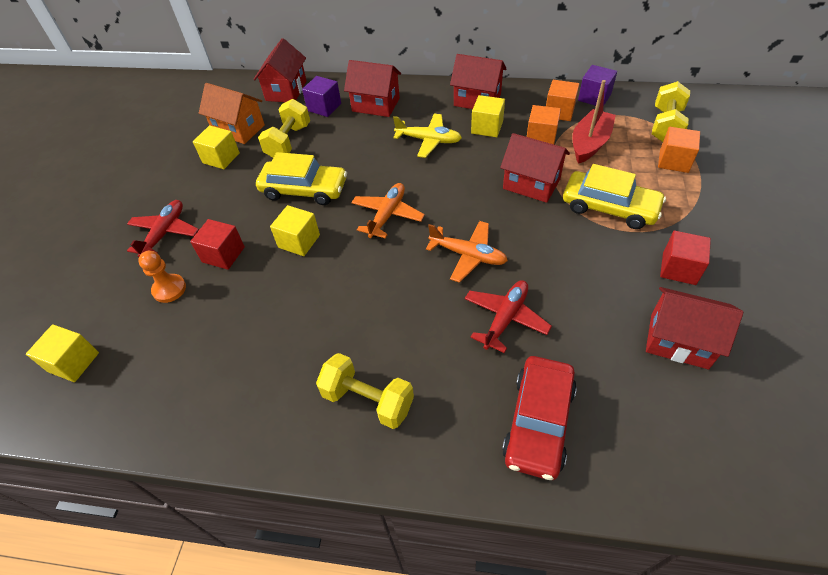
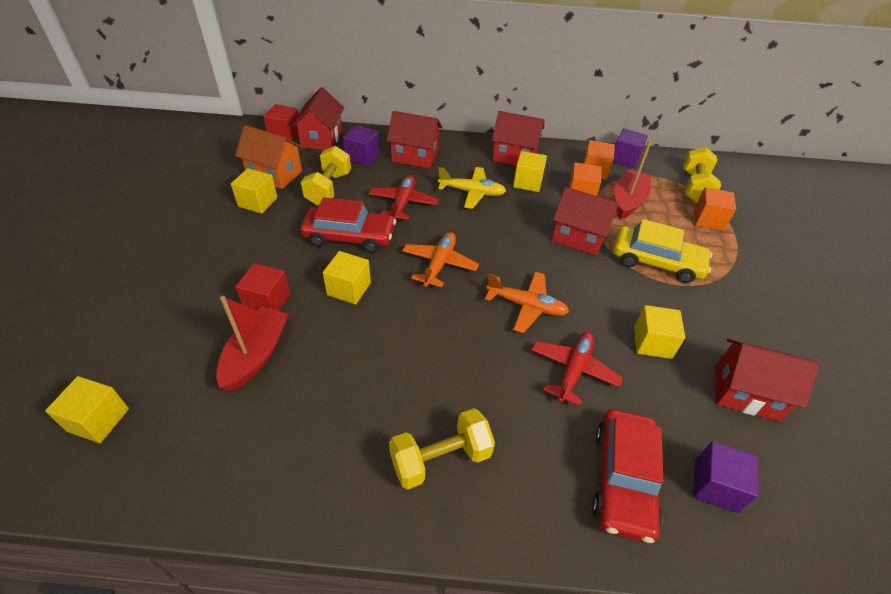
camera: 10 degrees left, 5 degrees down
(165, 233) = (200, 278): red plane -> red plane (403, 203)
(169, 289) = (208, 338): orange pawn -> none
(210, 305) = (256, 355): none -> red boat
(304, 190) = (349, 236): yellow car -> red car
(368, 400) = (441, 459): yellow dumbbell -> yellow dumbbell turned 45 degrees counterclockwise
(590, 290) = (652, 342): none -> yellow cube
(629, 430) = (715, 485): none -> purple cube
(679, 268) = (732, 321): red cube -> red cube (285, 134)

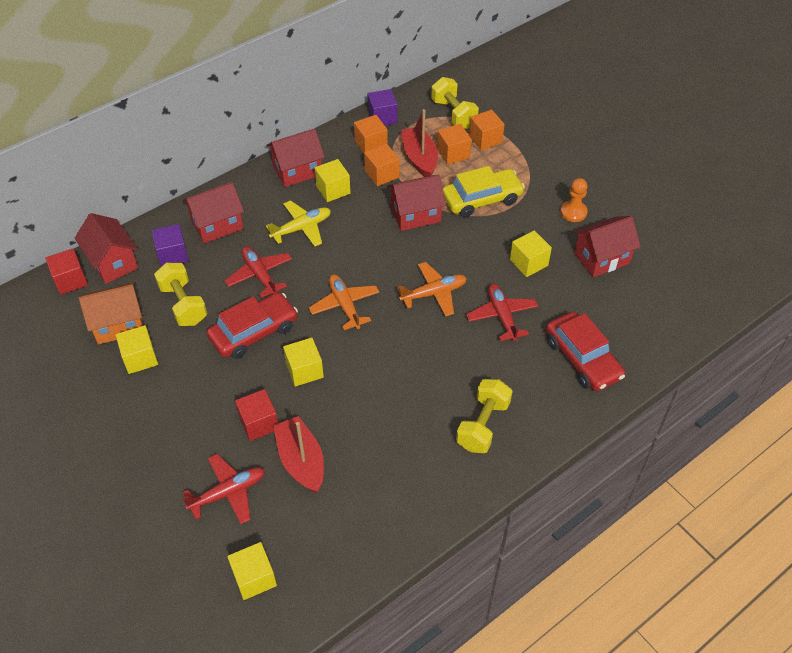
camera: 40 degrees left, 5 degrees up
(178, 335) = (228, 493): none -> red plane
(664, 214) = (453, 153): none -> orange cube
(715, 485) = (626, 325): purple cube -> none
(750, 329) = (573, 212): none -> orange pawn

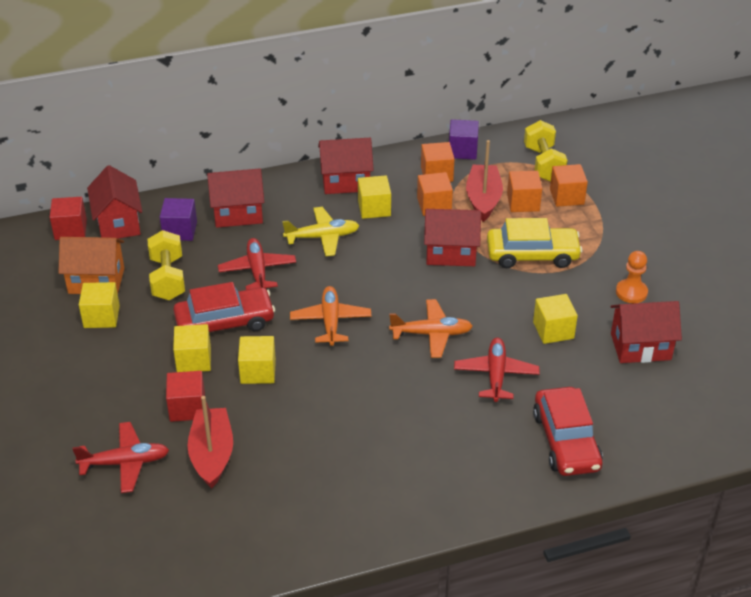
camera: 20 degrees right, 10 degrees down
(254, 578) = (111, 548): yellow cube -> yellow cube (194, 360)
(483, 425) = (420, 475): yellow dumbbell -> none

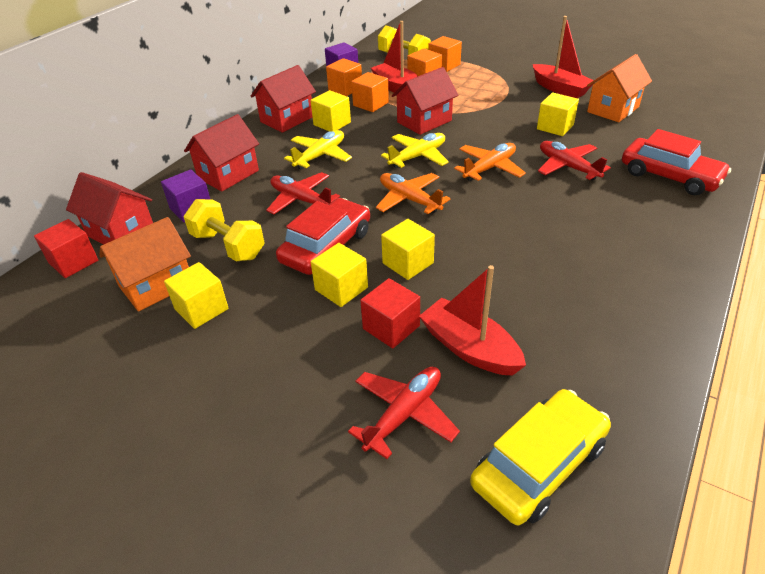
camera: 40 degrees left, 0 degrees up
(393, 286) = (418, 157): none -> yellow plane
(532, 255) = (475, 99): yellow car -> yellow car (539, 464)
(631, 292) = (560, 89): orange pawn -> red boat
(640, 347) = (613, 109): red house -> orange house

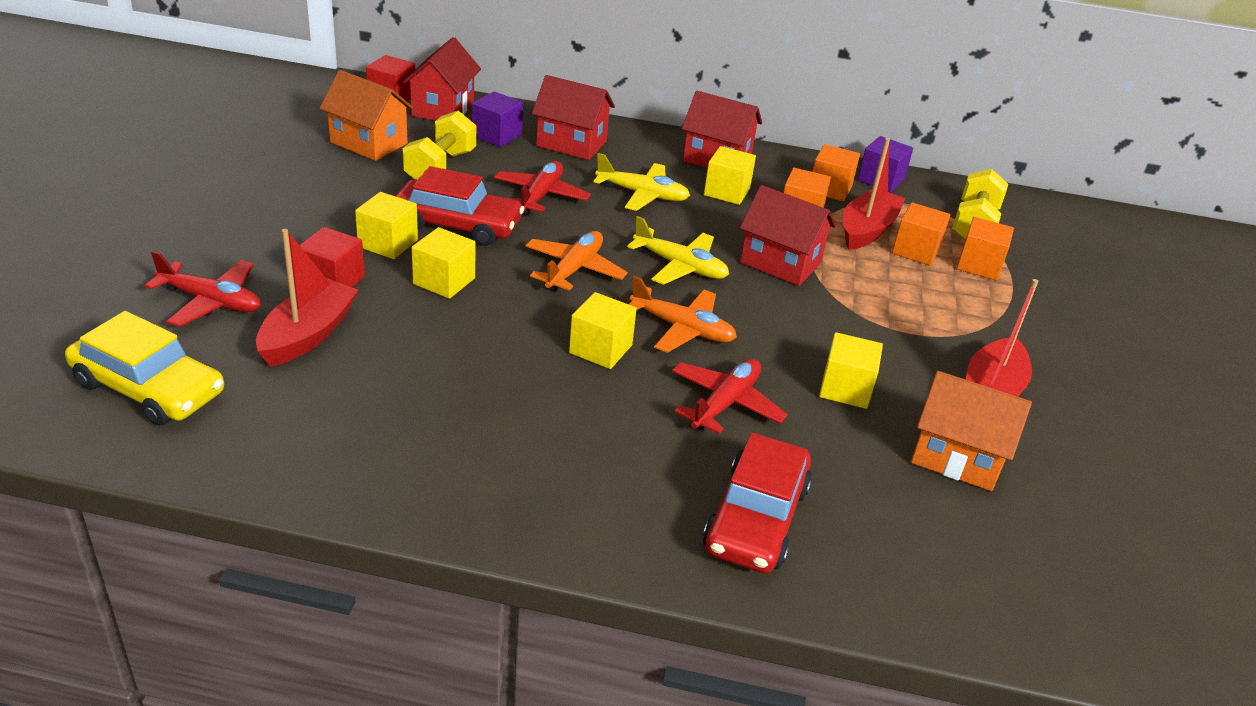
camera: 65 degrees right, 5 degrees down
(201, 309) = (339, 172): yellow cube -> yellow cube (600, 349)

